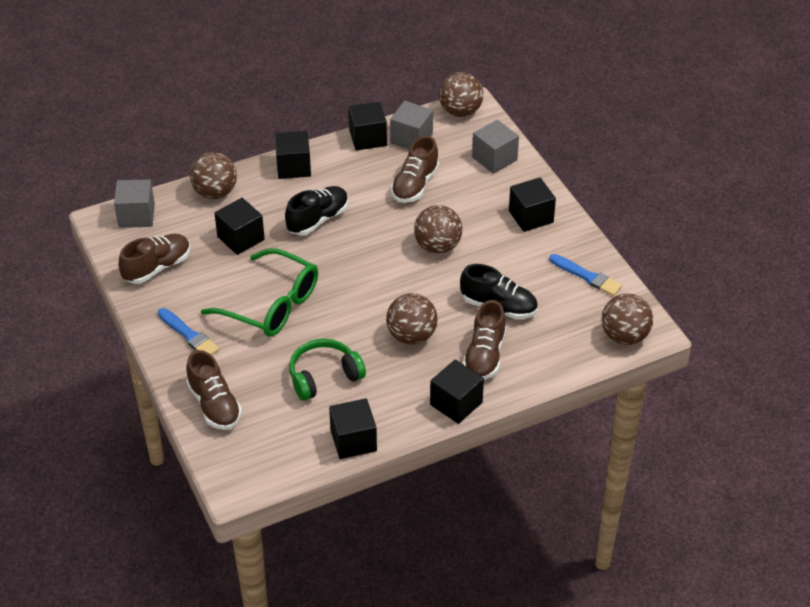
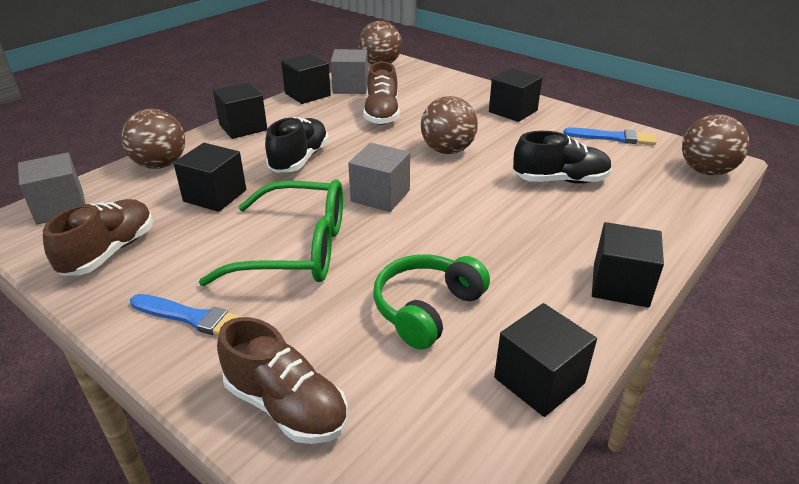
camera: 25 degrees left, 10 degrees down
(411, 336) = (496, 231): brown ball -> none
(484, 356) = (596, 226): brown shoe -> none
(494, 158) = (439, 84): grey cube -> grey cube (380, 196)

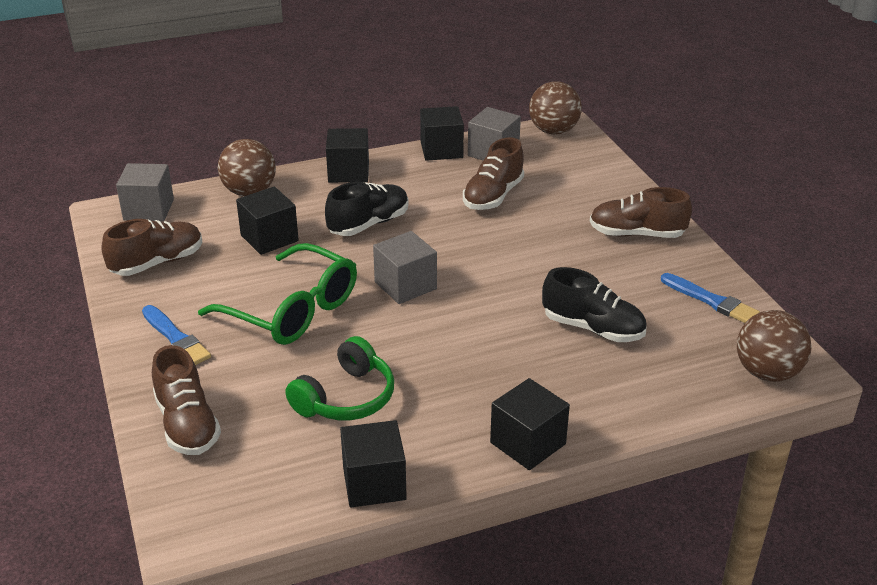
camera: 30 degrees right, 0 degrees up
(427, 309) = (346, 398): green headphones -> green headphones turned 150 degrees clockwise
(447, 150) = (516, 259): brown ball -> none
(513, 111) = (636, 234): black cube -> brown shoe

